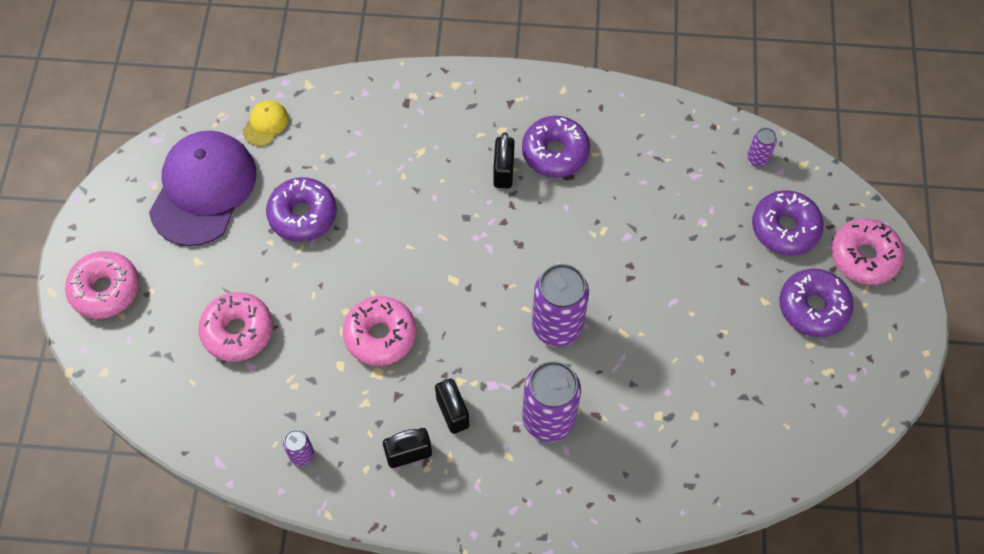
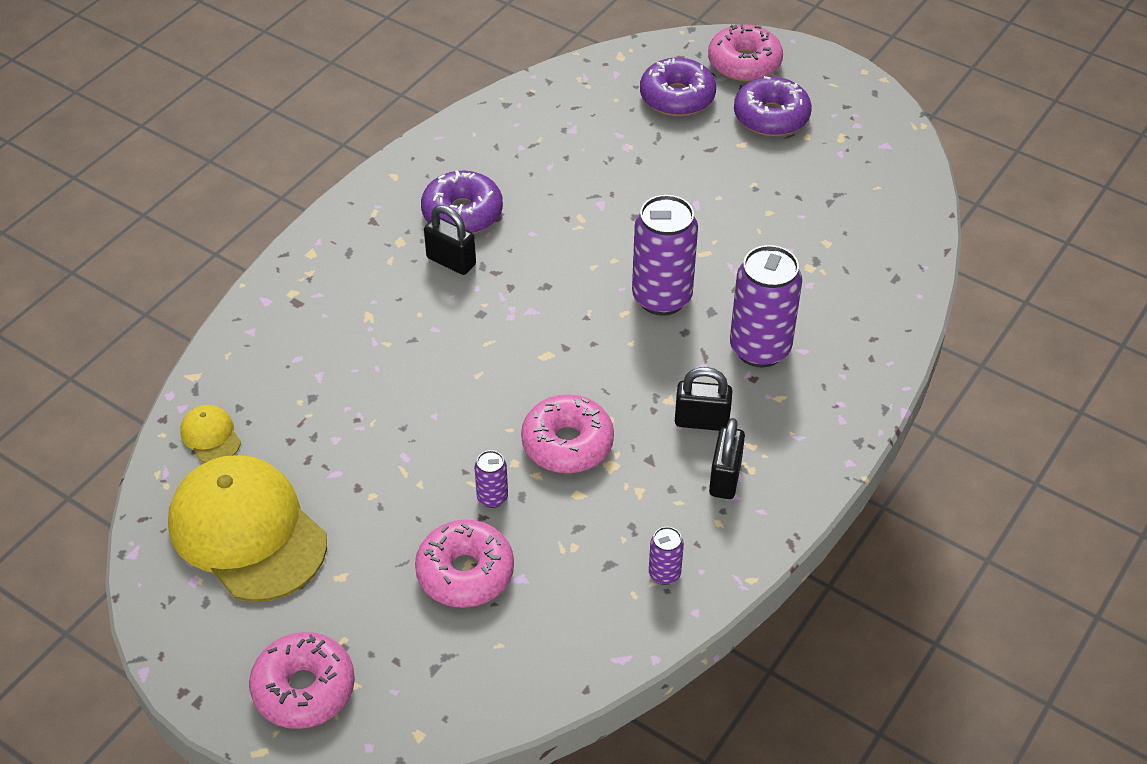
camera: 60 degrees left, 15 degrees down
(203, 189) = (247, 532): purple cap -> yellow cap
(303, 215) = (362, 450): purple donut -> none
(757, 159) = (590, 81): purple can -> purple can (492, 498)

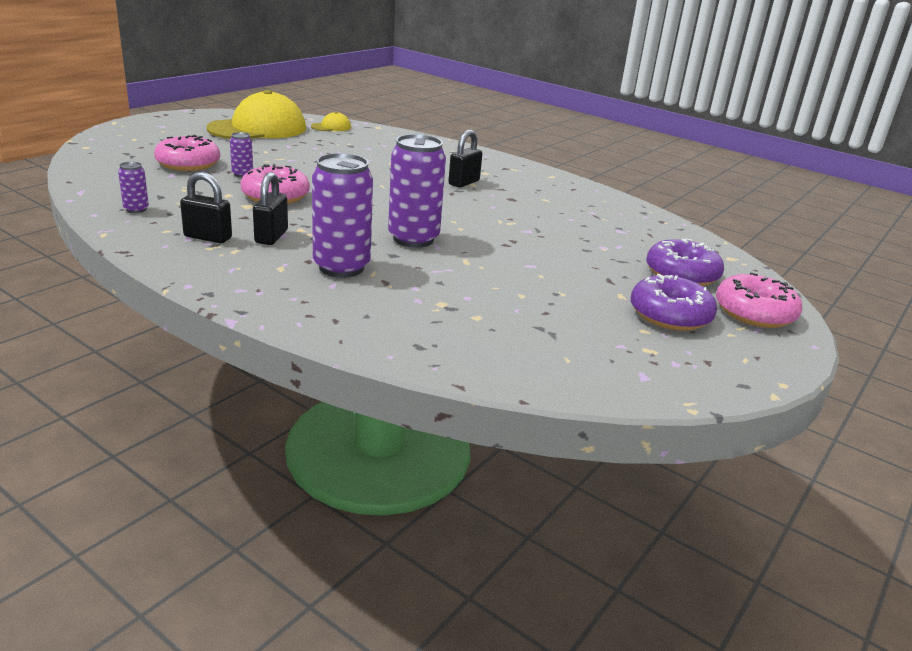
camera: 90 degrees right, 20 degrees down
(304, 689) = (143, 131): pink donut -> none
(462, 213) = (514, 189): purple donut -> none

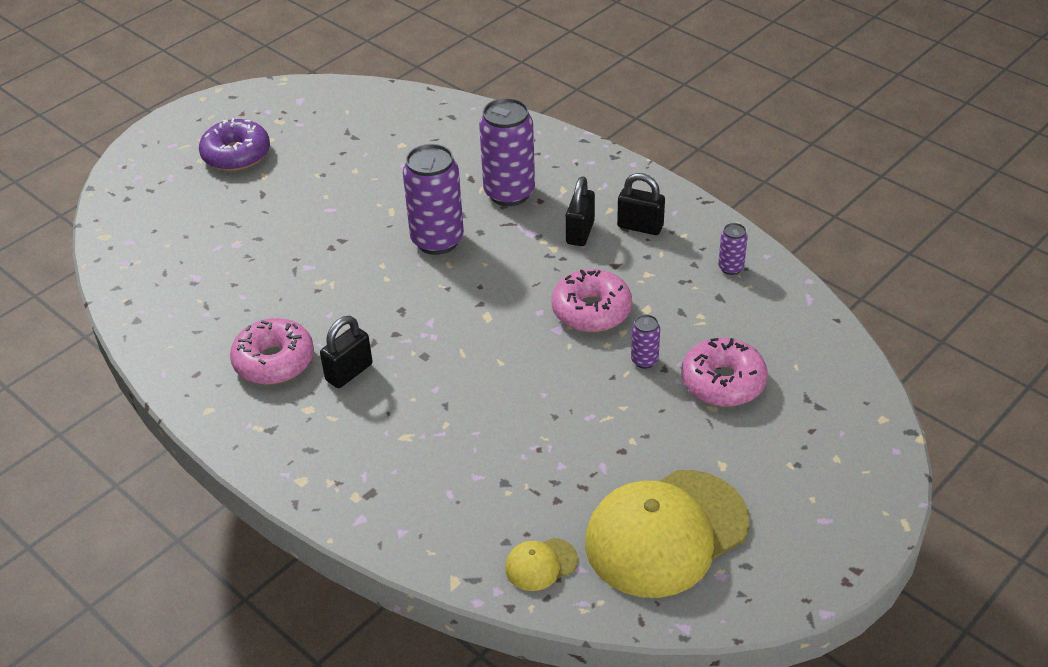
camera: 170 degrees left, 15 degrees up
(681, 274) = (183, 206): purple donut -> none
(754, 313) = (157, 161): pink donut -> pink donut (274, 361)

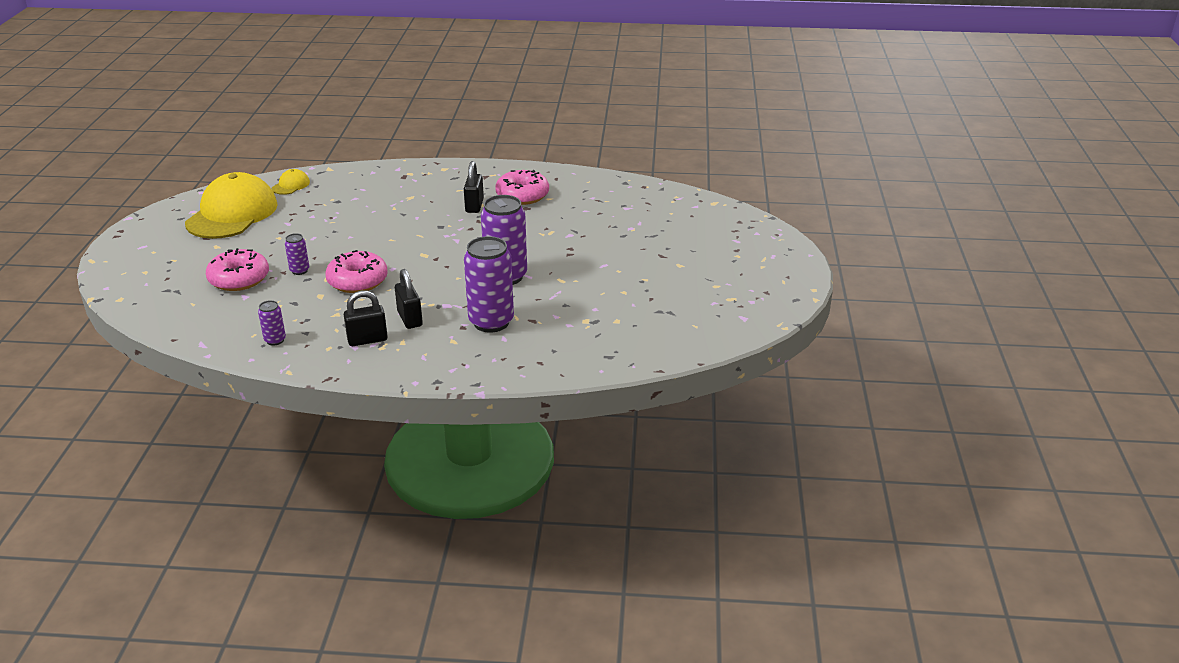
camera: 140 degrees right, 10 degrees down
(236, 155) = (719, 267): purple donut -> none

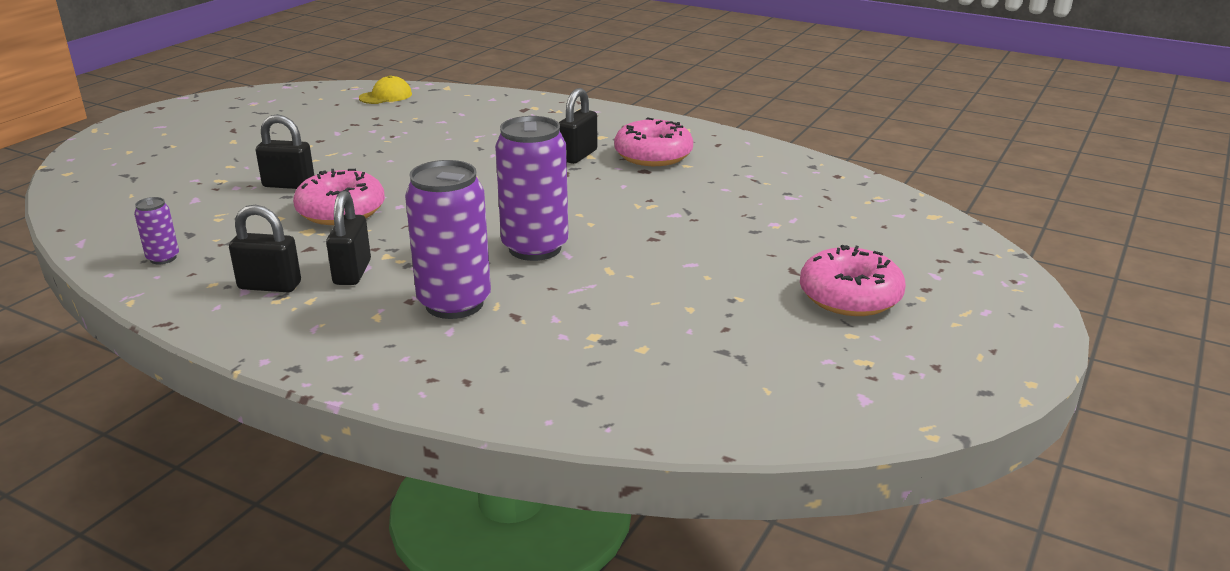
camera: 25 degrees right, 5 degrees down
(232, 214) = (290, 112): yellow cap -> none
(239, 279) = (212, 179): pink donut -> pink donut (850, 296)
(299, 270) = (289, 185): purple can -> black padlock

